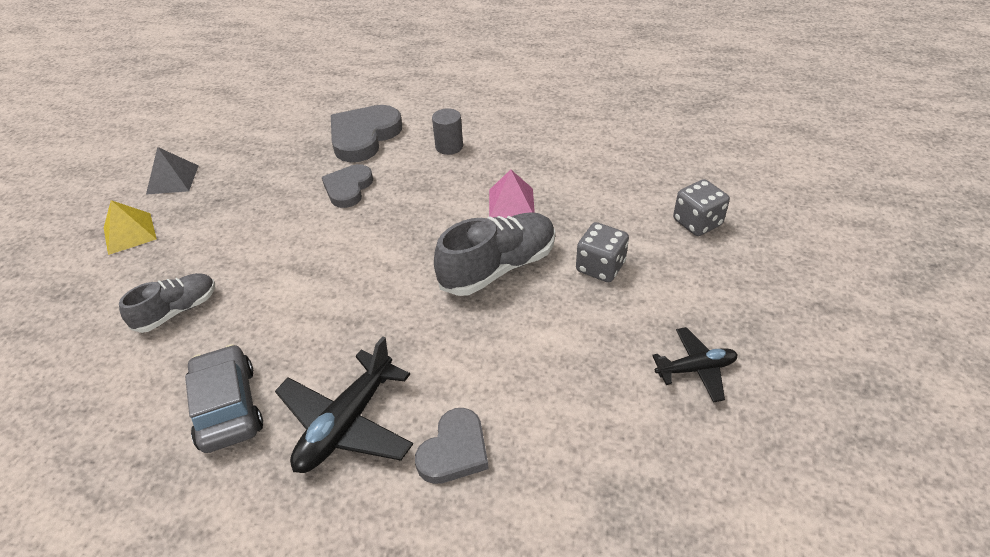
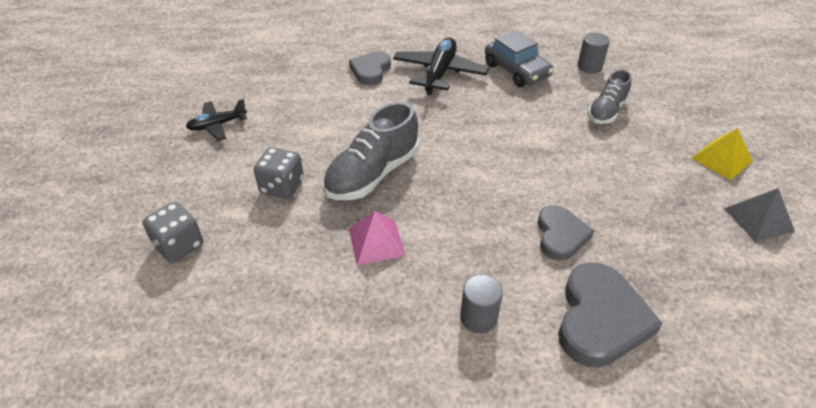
camera: 165 degrees right, 0 degrees up
(116, 396) = (589, 66): none -> grey cylinder

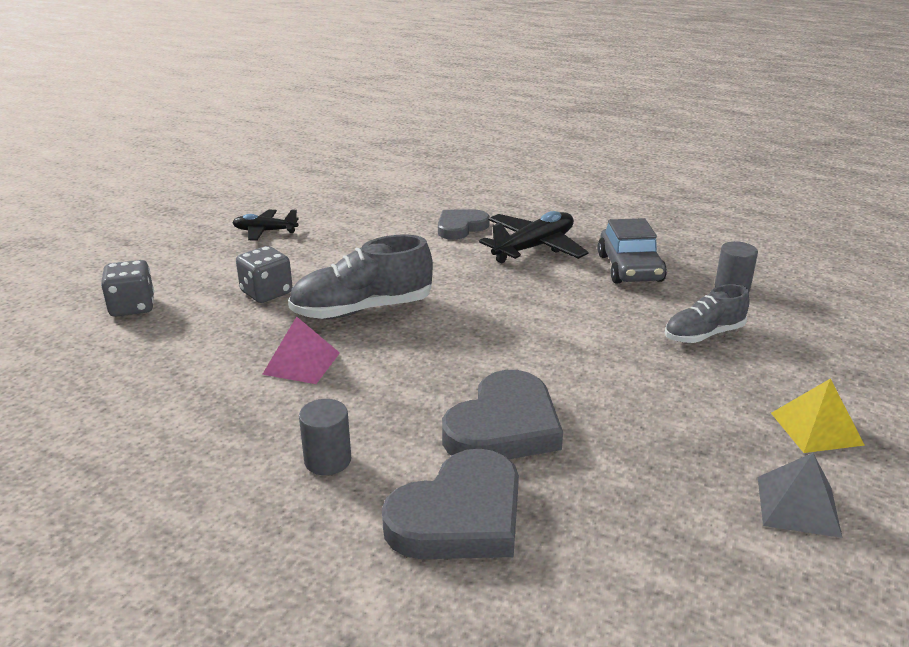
camera: 30 degrees right, 15 degrees down
(560, 235) = (504, 426): grey heart -> grey heart, size x1.57

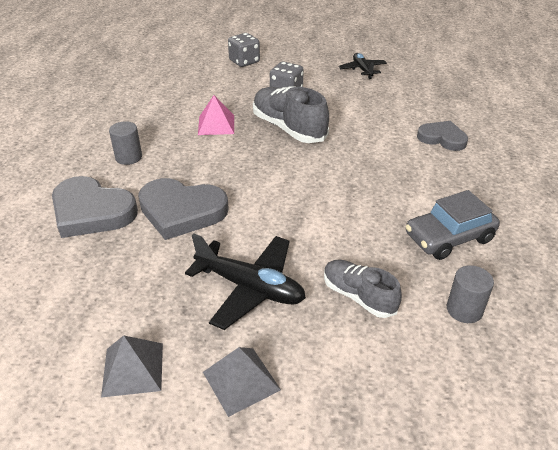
camera: 70 degrees right, 10 degrees up
(534, 247) = (440, 179): black plane -> black plane (250, 288)
(816, 428) = (241, 380): yellow pyramid -> grey pyramid

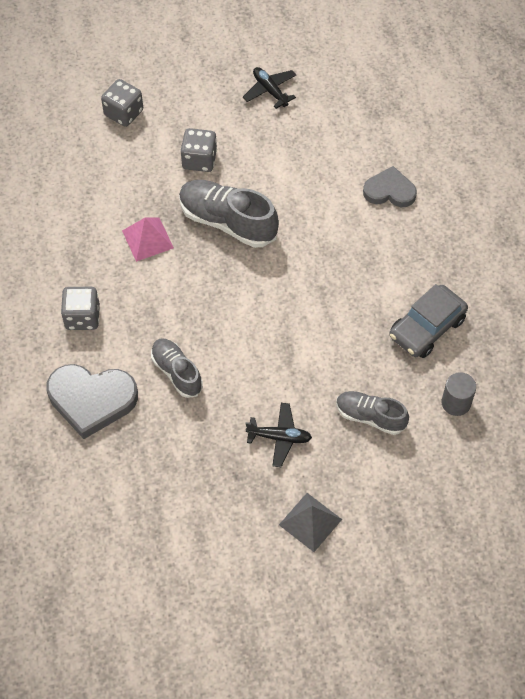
camera: 20 degrees left, 20 degrees up
(128, 157) = (82, 317): grey cylinder -> grey dice
(133, 369) = (225, 540): grey pyramid -> none
(181, 211) = (177, 372): grey heart -> grey shoe
(250, 288) = (279, 437): black plane -> black plane, size x0.61

